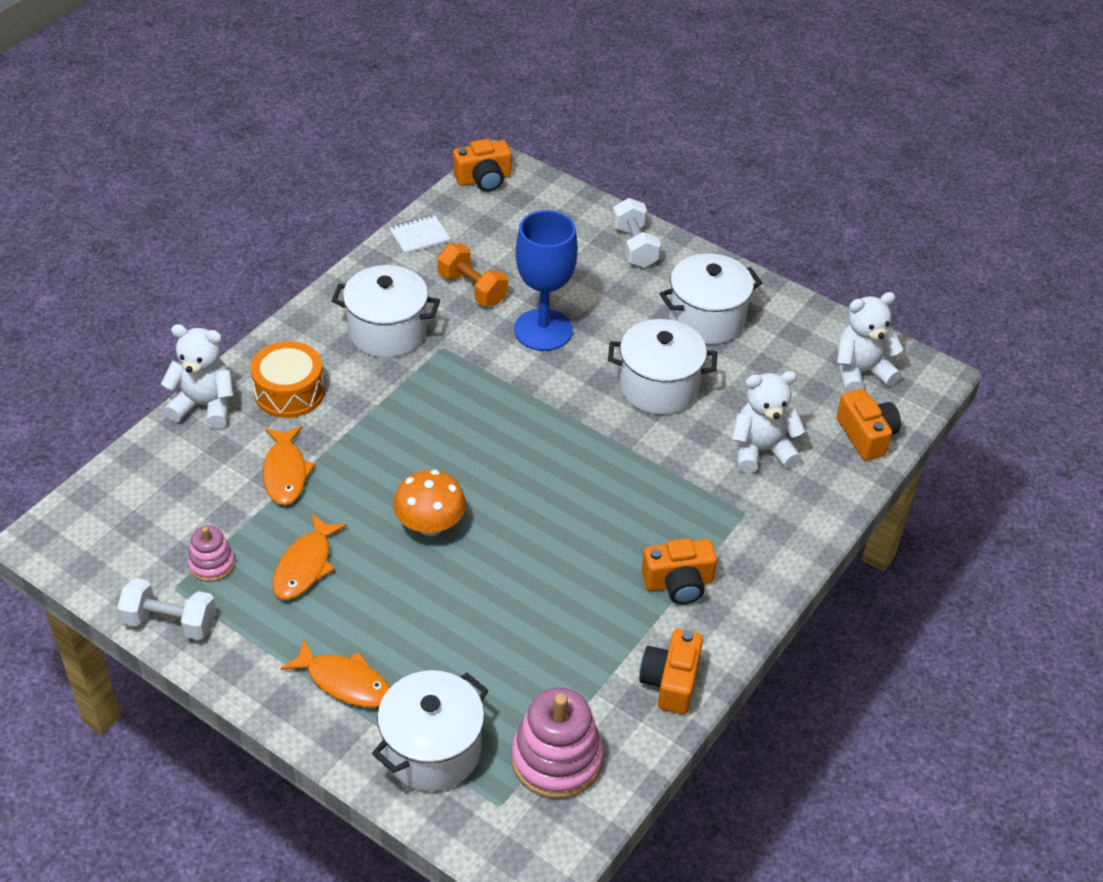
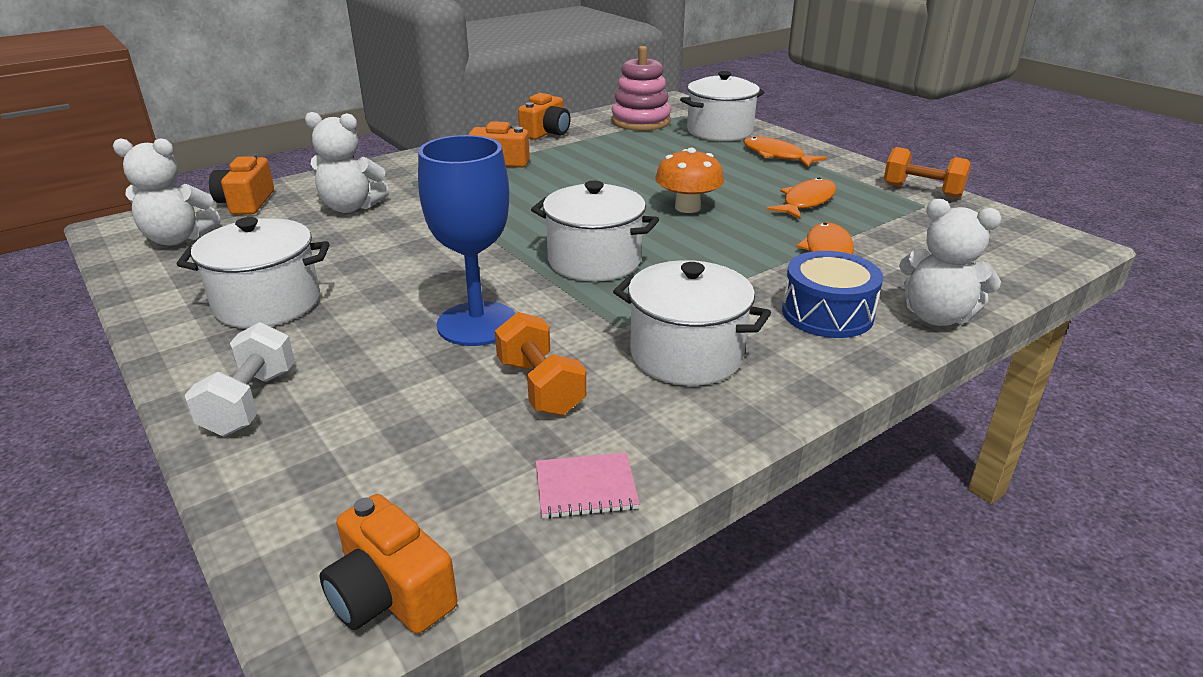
camera: 160 degrees left, 15 degrees down
(170, 622) = (922, 191): white dumbbell -> orange dumbbell
(212, 564) = (894, 212): pink stacking toy -> none
(289, 392) = (827, 313): orange drum -> blue drum
(419, 236) = (586, 487): white notebook -> pink notebook
(484, 179) = (390, 594): orange camera -> orange camera turned 135 degrees counterclockwise
(659, 387) = (394, 257): white pot -> white pot (594, 261)

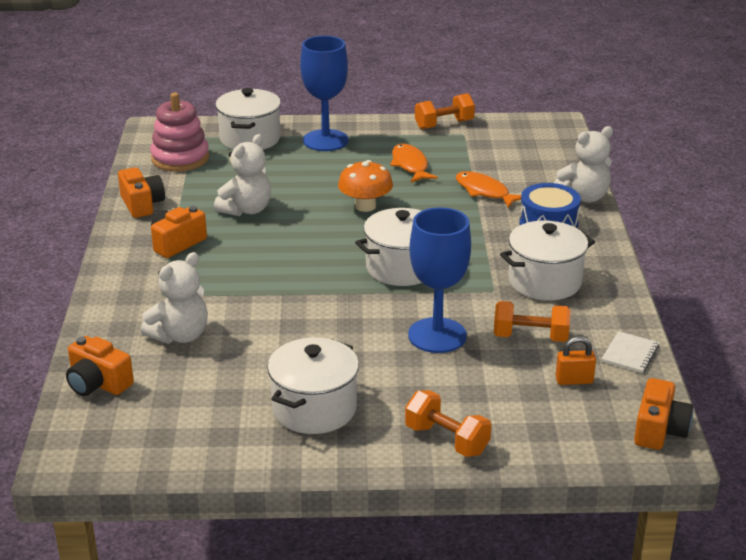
camera: 55 degrees left, 0 degrees up
(178, 238) = (135, 431): white teddy bear -> white teddy bear (246, 210)
(250, 402) = (446, 440): white dumbbell -> orange dumbbell
(390, 594) = (659, 430): orange camera -> orange camera turned 60 degrees counterclockwise
(465, 457) = (574, 380): none -> orange padlock
(586, 487) = (630, 354): pink notebook -> white notebook
(776, 155) = (325, 140): orange fish -> blue goblet

